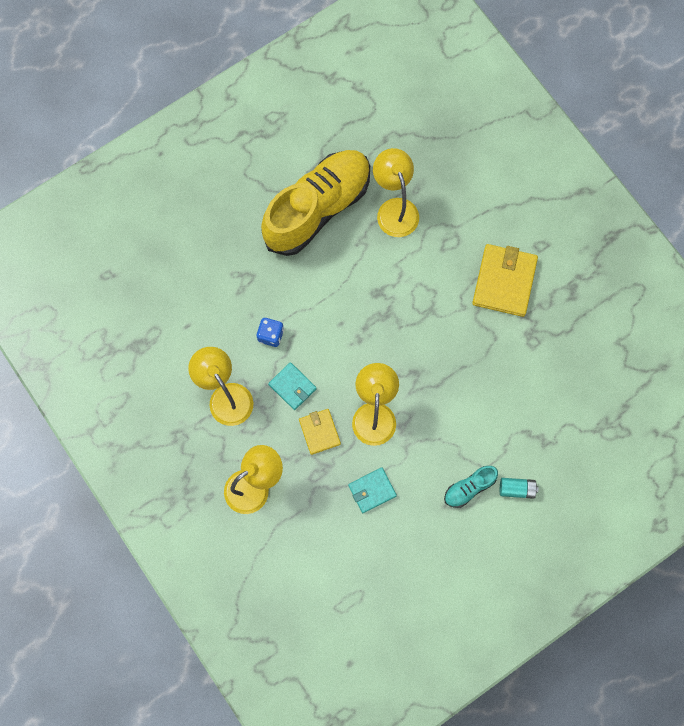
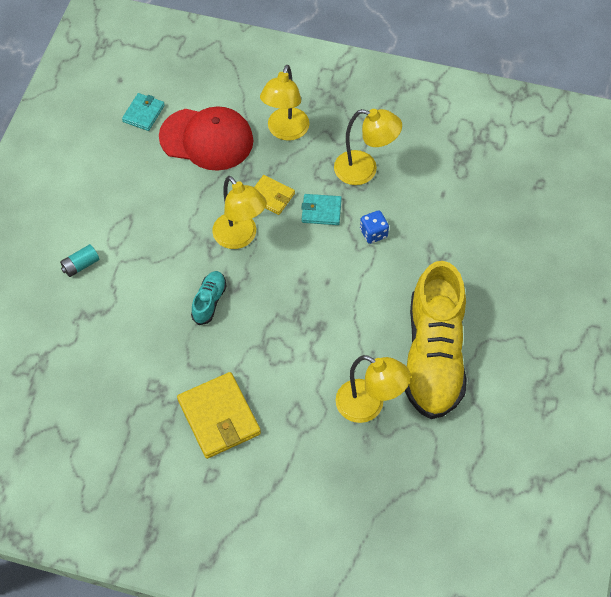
camera: 140 degrees right, 15 degrees down
(325, 532) = (206, 139): none -> red cap
(372, 490) = (195, 187): turquoise wallet -> turquoise wallet (143, 113)
(469, 488) = (120, 240): turquoise shoe -> turquoise shoe (209, 301)

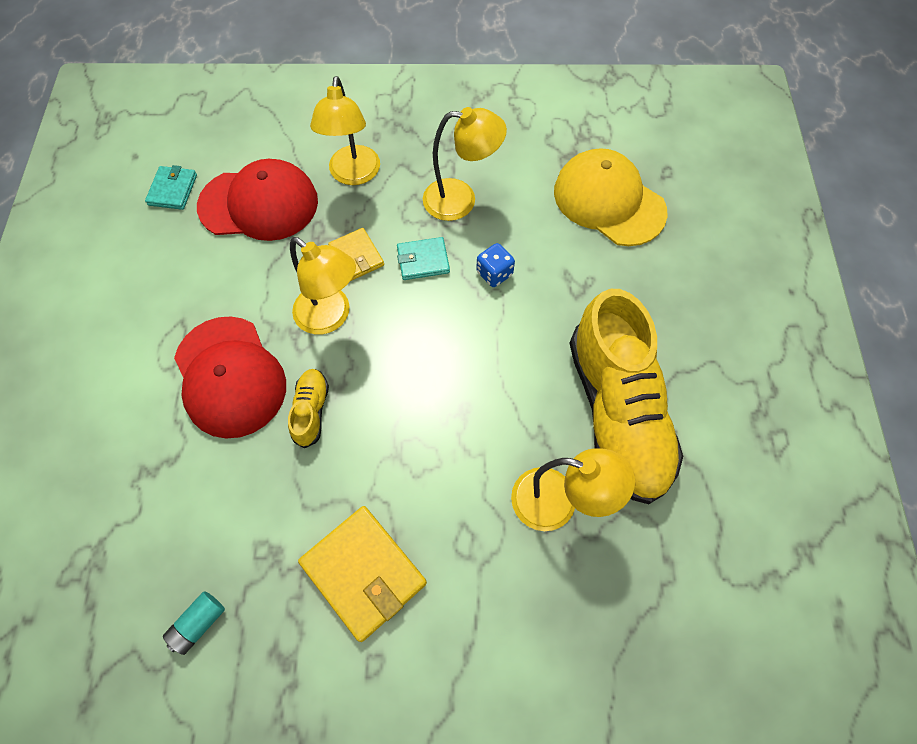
camera: 15 degrees left, 5 degrees up
(81, 265) = (128, 403): turquoise battery -> turquoise battery (199, 623)
(156, 264) = (230, 376): none -> red cap
(209, 301) = (311, 411): turquoise shoe -> yellow shoe
(271, 196) = (356, 256): yellow wallet -> yellow wallet turned 45 degrees clockwise
(483, 197) = (609, 201): none -> yellow cap

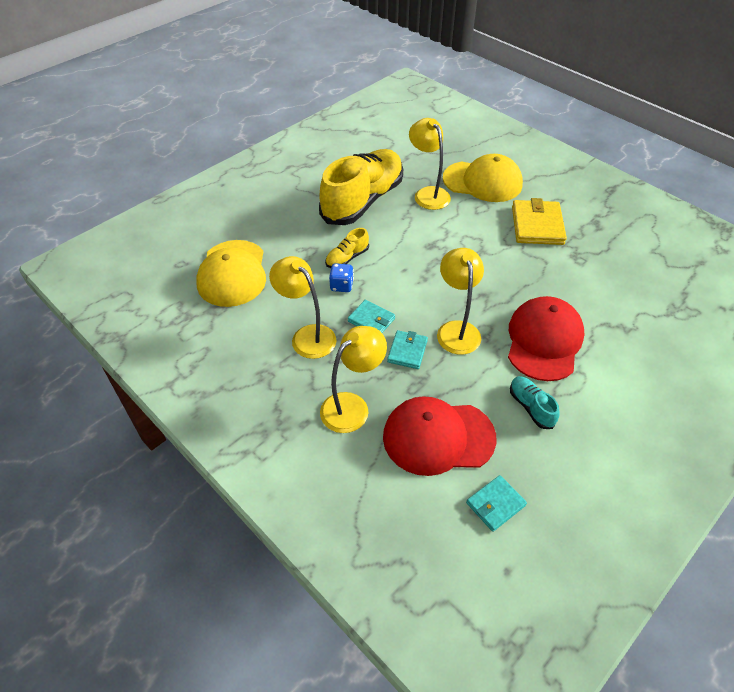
camera: 135 degrees left, 15 degrees down
(196, 291) = (531, 407): none -> turquoise shoe
(199, 623) = (629, 255): turquoise battery -> none
(259, 204) = (438, 437): red cap -> red cap turned 45 degrees counterclockwise
(311, 411) = (509, 294): yellow shoe -> yellow shoe (347, 258)
(356, 256) = (407, 351): yellow wallet -> turquoise wallet
(513, 606) = (482, 181): none -> yellow cap

